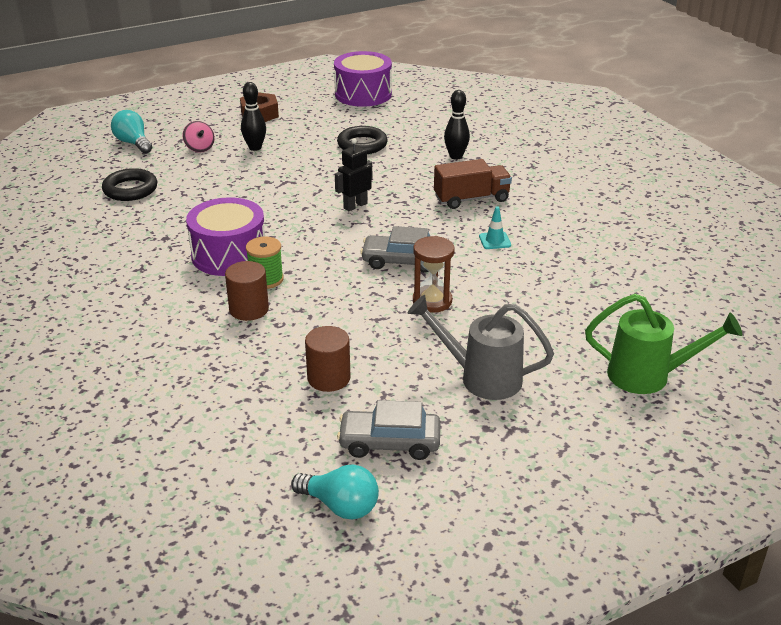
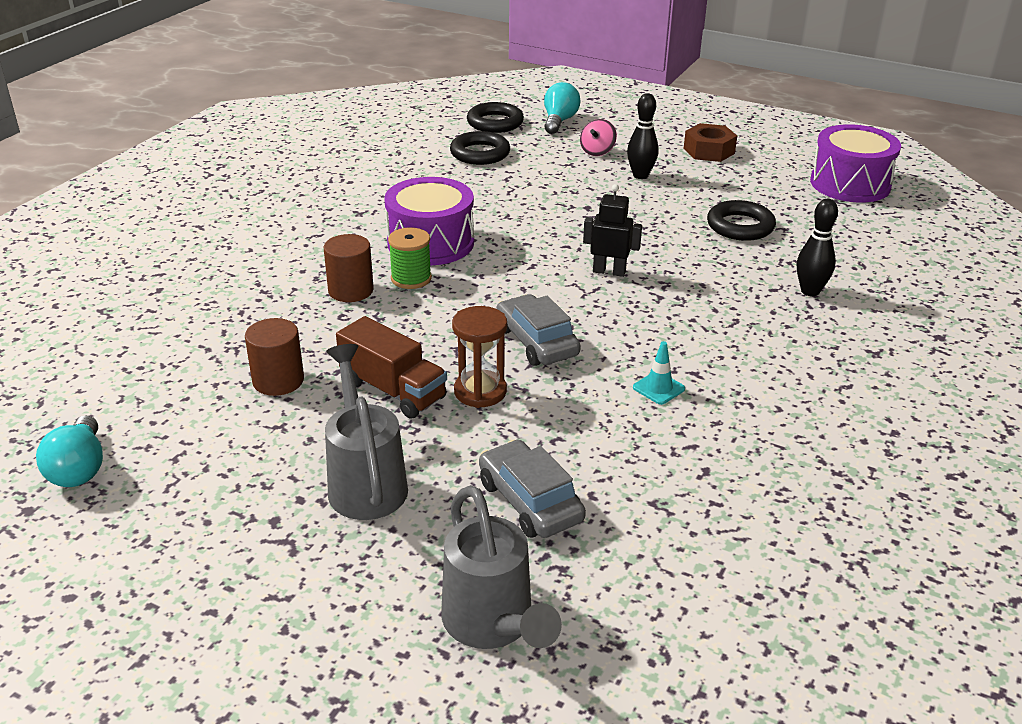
camera: 55 degrees right, 0 degrees up
(93, 166) = (495, 123): none -> black ring
(389, 443) = (199, 461): grey car -> grey car (530, 501)
(471, 199) = (729, 337): brown truck -> brown truck (393, 390)
(648, 376) = (492, 625): green watering can -> grey watering can

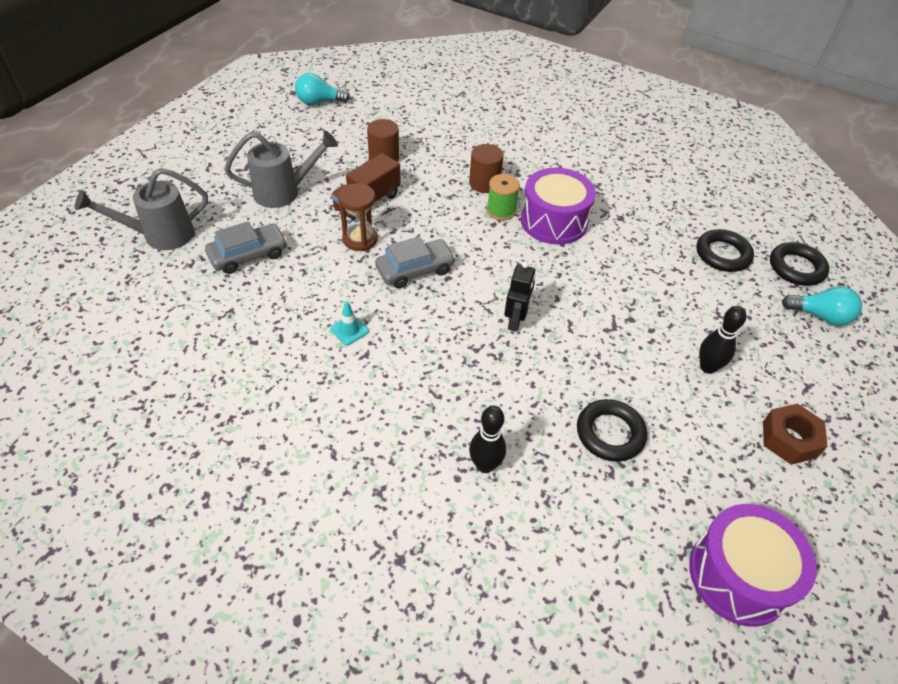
camera: 90 degrees right, 15 degrees up
(597, 151) = (754, 339): pink spinning top -> none

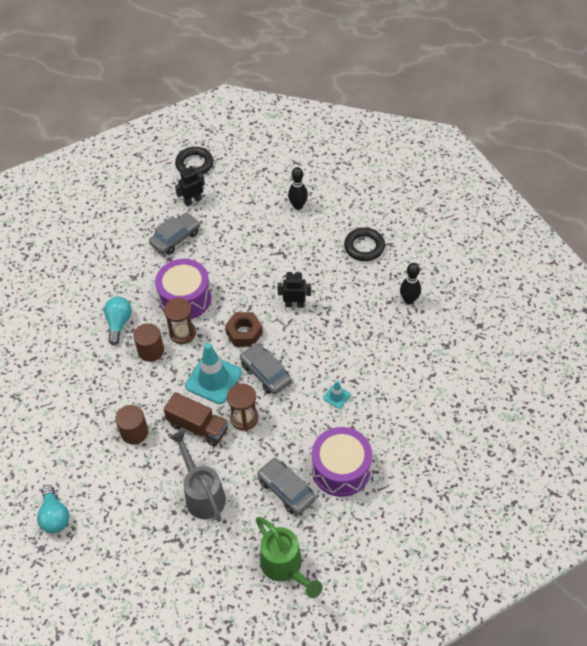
camera: 100 degrees left, 5 degrees up
(160, 235) = (285, 567): grey watering can -> green watering can
(425, 224) = (213, 379): none -> turquoise traffic cone
(501, 211) = (182, 333): green spool -> brown hourglass
(655, 228) = (175, 238): none -> grey car
(722, 254) = (193, 201): black ring -> black robot
(739, 575) = (425, 191): purple drum -> purple drum (341, 469)
(789, 439) = (336, 171): brown nut -> brown nut (244, 333)
(820, 316) = (236, 154): turquoise light bulb -> turquoise light bulb (119, 323)

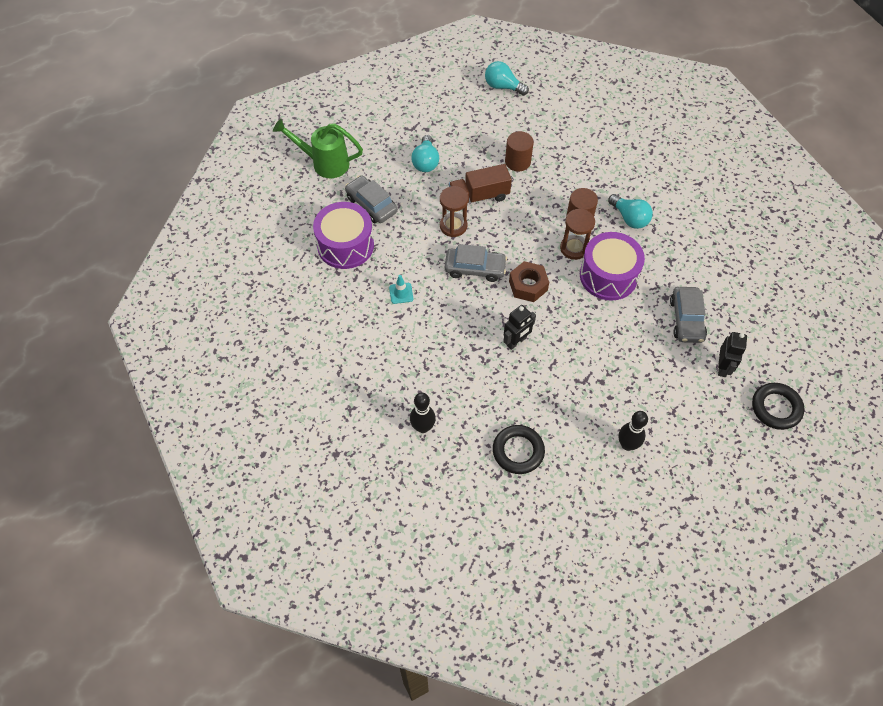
camera: 135 degrees right, 5 degrees up
(202, 494) = (426, 162): grey watering can -> turquoise light bulb
(213, 379) = (508, 234): turquoise traffic cone -> none
(286, 490) = (371, 205): grey car -> grey car turned 135 degrees counterclockwise

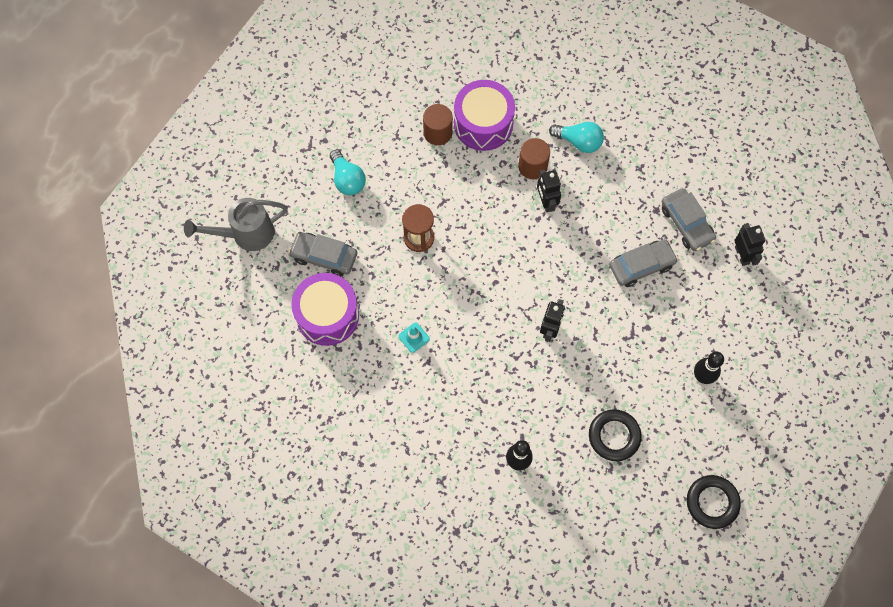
camera: 30 degrees left, 10 degrees up
(325, 163) = (246, 234): green watering can -> grey watering can
(475, 268) = (467, 273): grey car -> grey car (641, 266)
(479, 196) = (423, 192): brown truck -> none
(503, 87) = (371, 50): turquoise light bulb -> none
(528, 285) = (527, 265): brown nut -> none
(574, 248) = (546, 202): brown hourglass -> black robot
(608, 276) = (593, 215): purple drum -> purple drum (483, 124)
(776, 408) = (805, 271): black ring -> black ring (712, 502)

